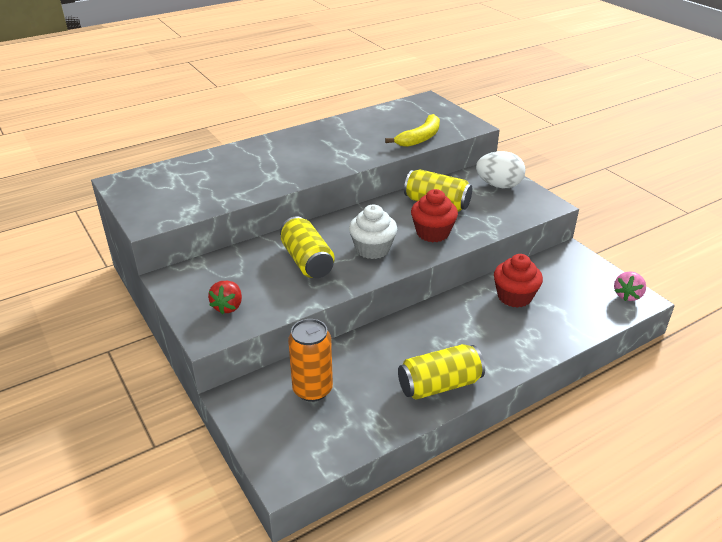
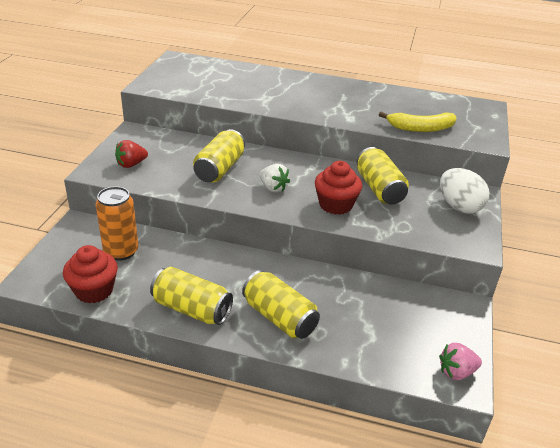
camera: 45 degrees right, 0 degrees up
(372, 249) = (273, 188): white cupcake -> white strawberry
(498, 343) = (279, 317): none -> yellow can
(514, 297) = (352, 299): red cupcake -> red cupcake (94, 290)

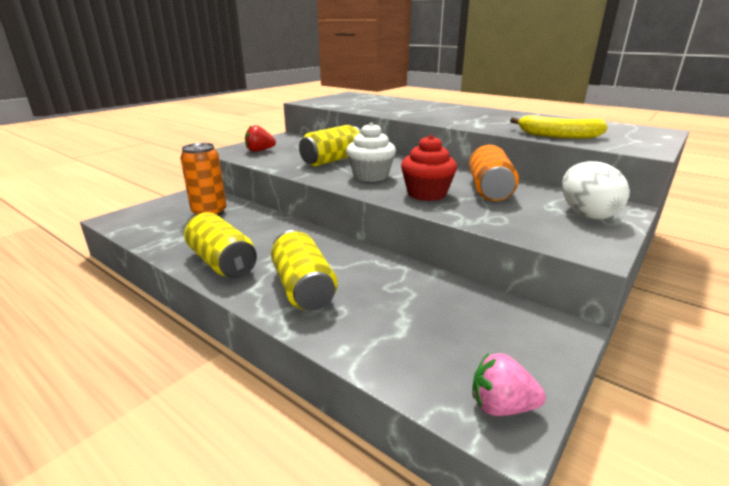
camera: 25 degrees right, 10 degrees down
(94, 290) = (155, 233): red cupcake -> none
(273, 188) = (370, 176): white strawberry -> white cupcake
(379, 188) = (489, 189): yellow can -> orange can

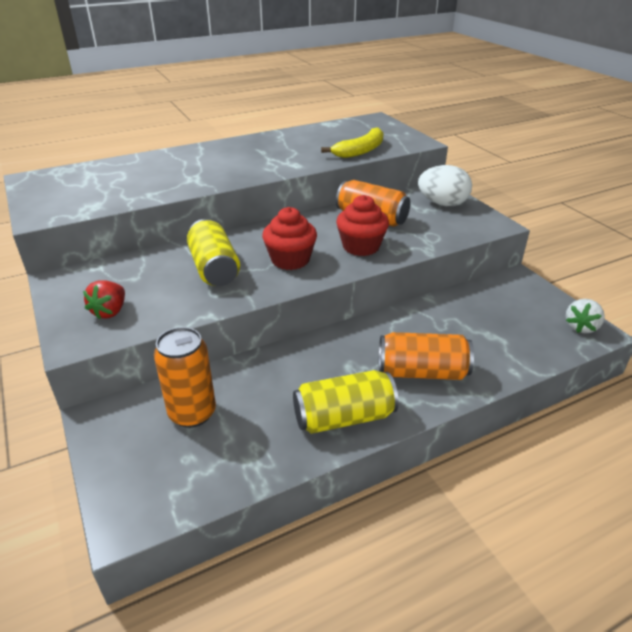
camera: 65 degrees left, 10 degrees up
(303, 288) = (422, 372): yellow can -> orange can
(370, 176) = (290, 260): white cupcake -> red cupcake
(501, 406) = (581, 327): pink strawberry -> white strawberry

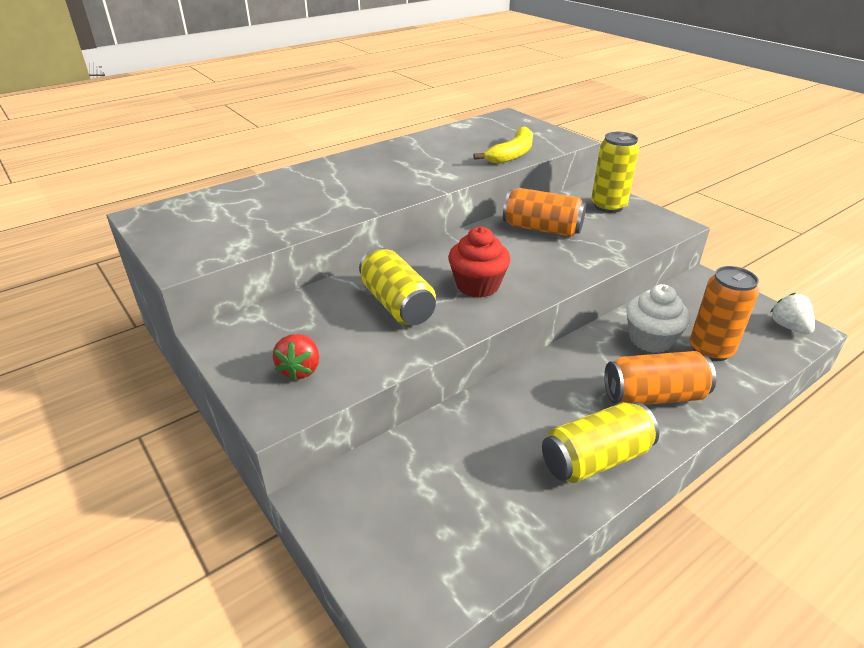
camera: 10 degrees left, 0 degrees up
(192, 413) = (426, 477): orange can -> orange can (710, 350)
(361, 246) = (547, 262): red cupcake -> none
(442, 204) = (608, 206): white egg -> yellow can
(442, 324) = (650, 339): none -> white cupcake
(581, 327) = (789, 327): white strawberry -> white strawberry turned 135 degrees clockwise

